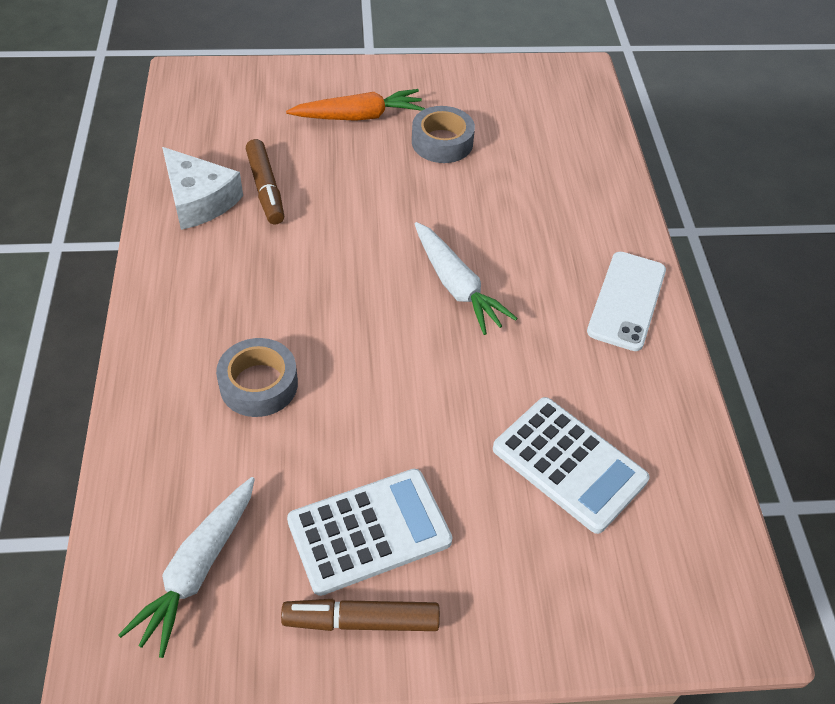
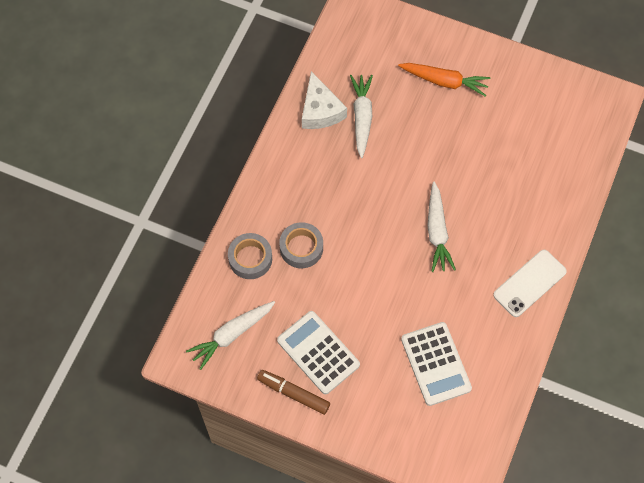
camera: 30 degrees right, 15 degrees up
(266, 189) = (362, 117): brown marker -> white carrot
(369, 531) = (318, 352): white calculator -> white calculator turned 135 degrees counterclockwise
(442, 142) = (486, 123): grey tape -> grey tape (250, 258)

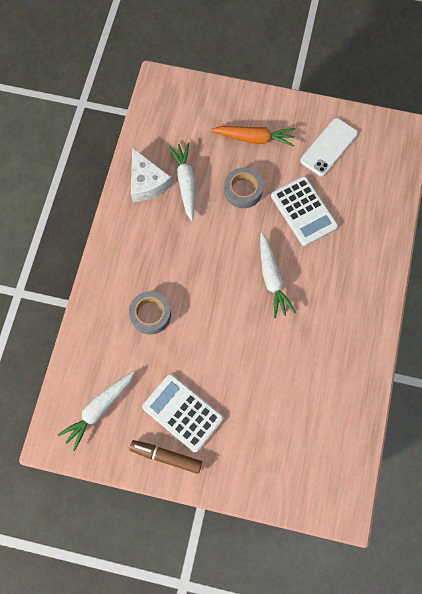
camera: 10 degrees left, 5 degrees up
(250, 258) = (105, 333): grey tape -> grey tape (243, 190)
(436, 364) = (293, 404): white calculator -> white calculator (303, 211)
(529, 283) = (364, 313): white phone -> white phone (328, 147)

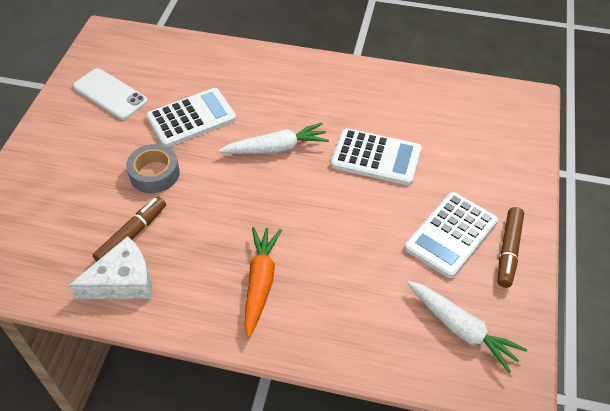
camera: 90 degrees left, 20 degrees down
(150, 314) = (324, 272): grey tape -> none
(185, 183) = (132, 235): white carrot -> brown marker
(254, 138) = (80, 161): orange carrot -> orange carrot (260, 283)
(264, 359) = (376, 157): none -> white calculator

